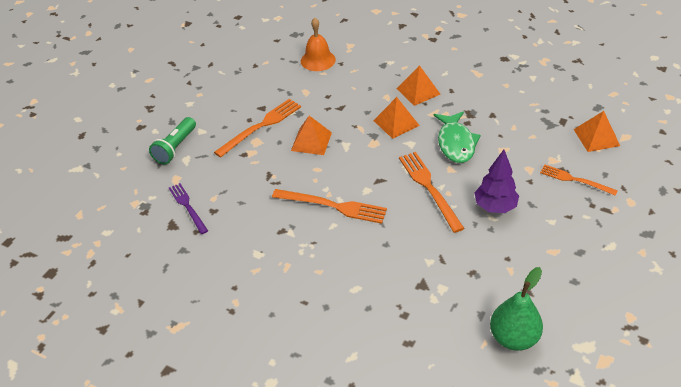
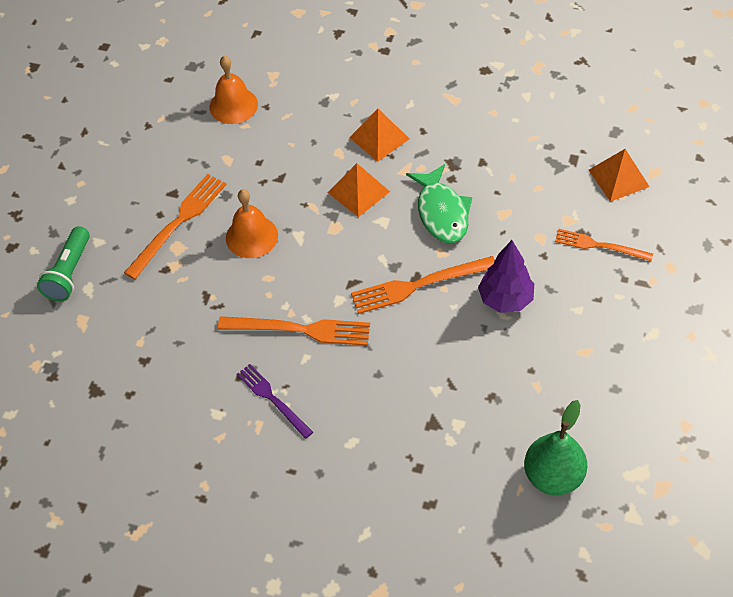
camera: 10 degrees left, 10 degrees up
(188, 207) = (109, 360): purple fork -> purple fork (272, 399)
(311, 141) = (251, 236): orange pyramid -> orange bell
(429, 188) = (419, 285): orange fork -> orange fork turned 75 degrees counterclockwise

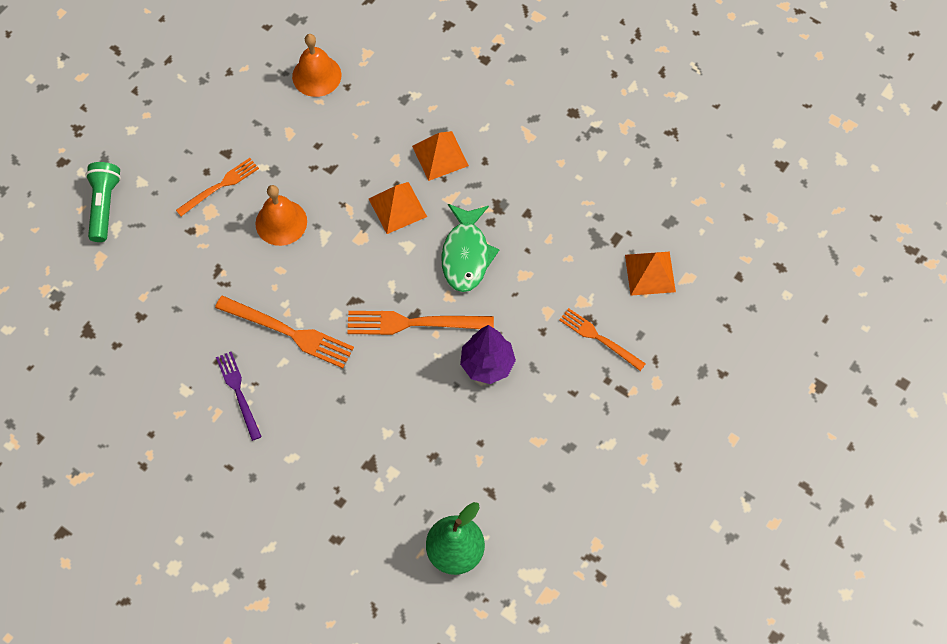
camera: 15 degrees right, 10 degrees up
(69, 273) = (104, 206): green flashlight -> green flashlight turned 150 degrees clockwise
(178, 223) = (220, 186): orange fork -> orange fork, size x0.66

